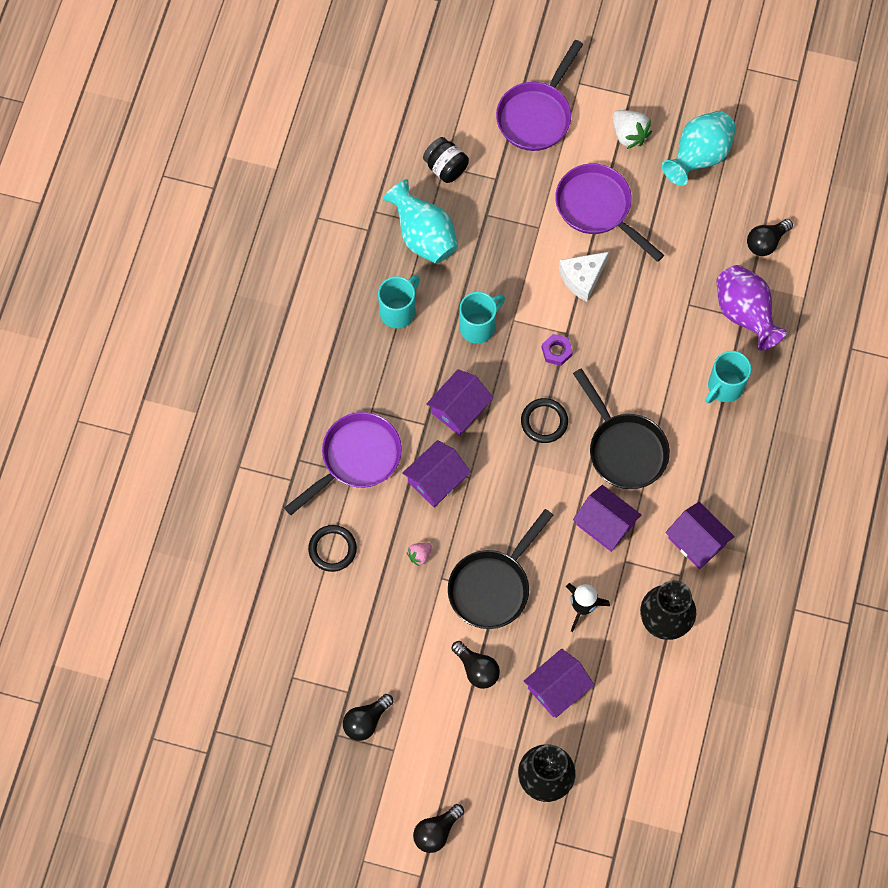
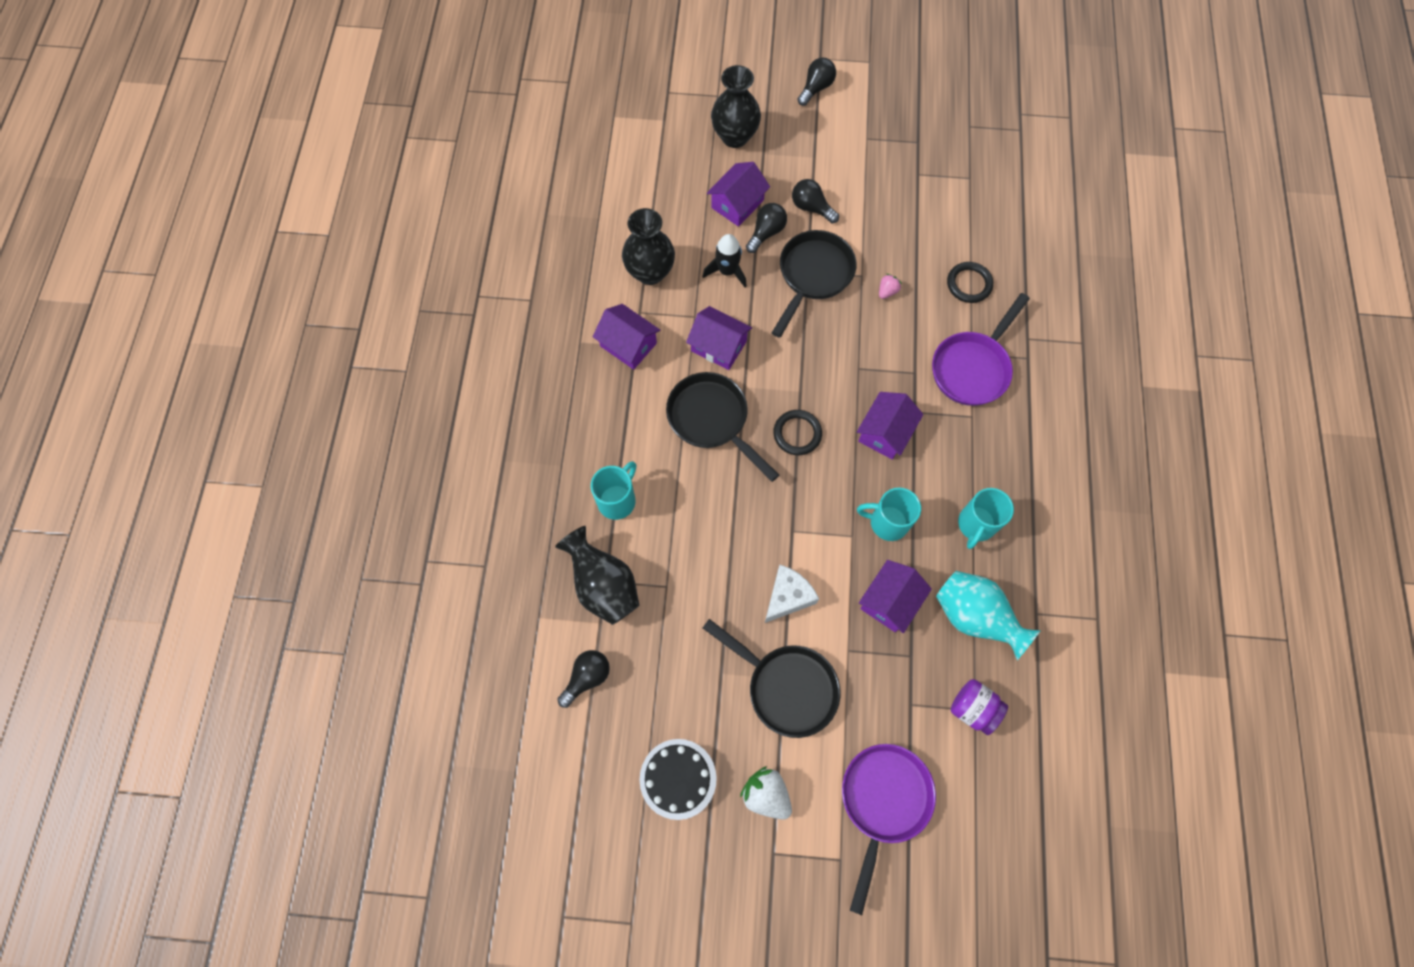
camera: 170 degrees right, 0 degrees up
(366, 721) = (896, 155): black light bulb -> black light bulb (766, 233)
(436, 480) = (889, 360): purple house -> purple house (890, 601)
(445, 167) = (972, 708): black jar -> purple jar
(478, 326) = (887, 522): turquoise mug -> turquoise mug turned 60 degrees clockwise
(556, 351) = (799, 509): purple nut -> none
(597, 208) = (786, 687): purple pan -> black pan
(698, 157) = (678, 778): turquoise vase -> black cake
(744, 314) = (604, 585): purple vase -> black vase

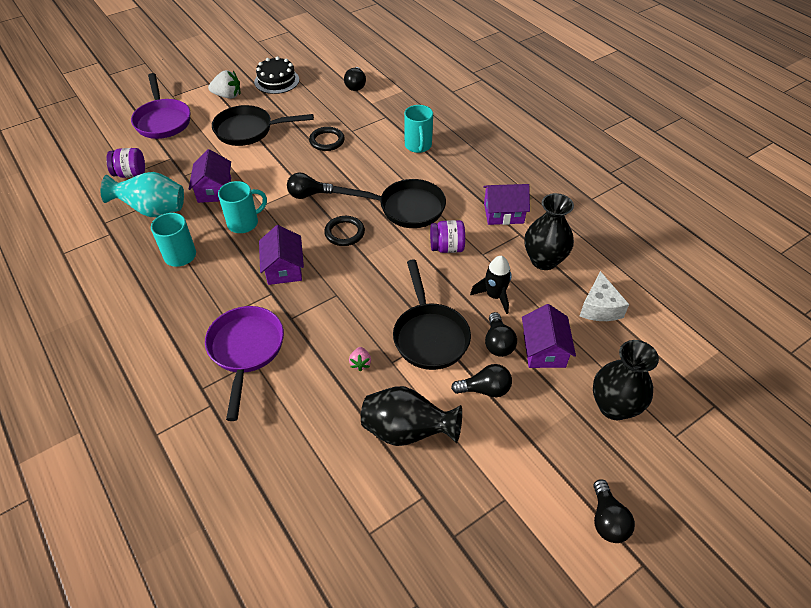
camera: 140 degrees right, 20 degrees down
(604, 585) = (385, 115): black vase -> black vase (407, 431)
(718, 346) = (447, 247): purple house -> purple jar
(788, 597) = (279, 161): white cheese -> white cheese (599, 307)
(795, 515) = (308, 194): none -> black light bulb
(969, 284) = (294, 417): black ring -> black ring (327, 141)

